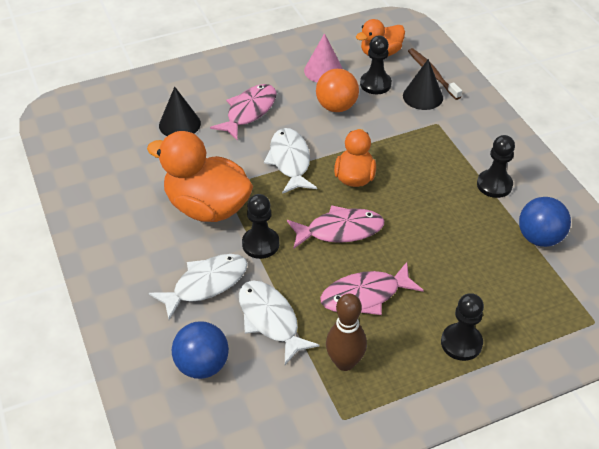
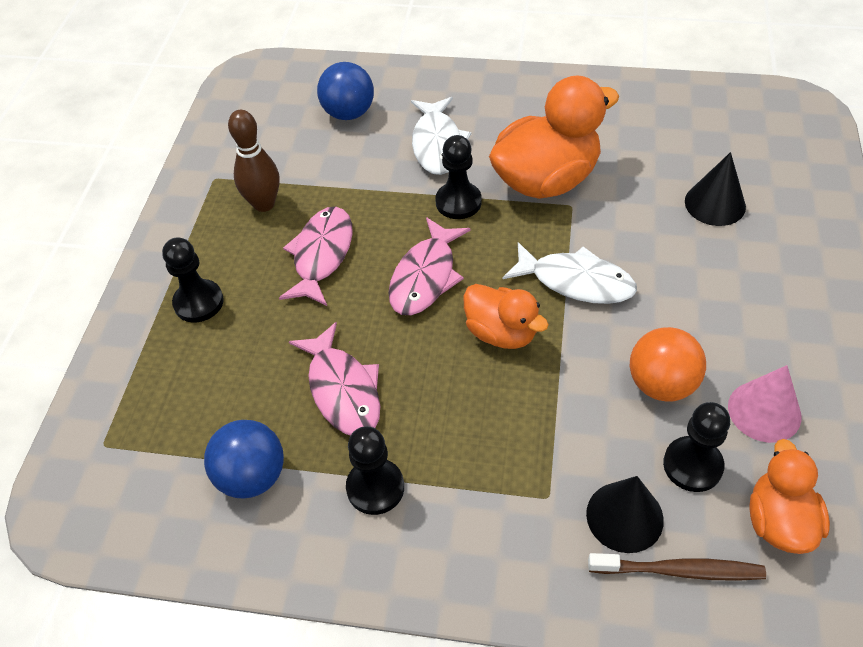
camera: 125 degrees right, 5 degrees up
(249, 111) = (704, 280): pink fish -> pink fish (343, 390)
(270, 320) = (356, 172): white fish -> none

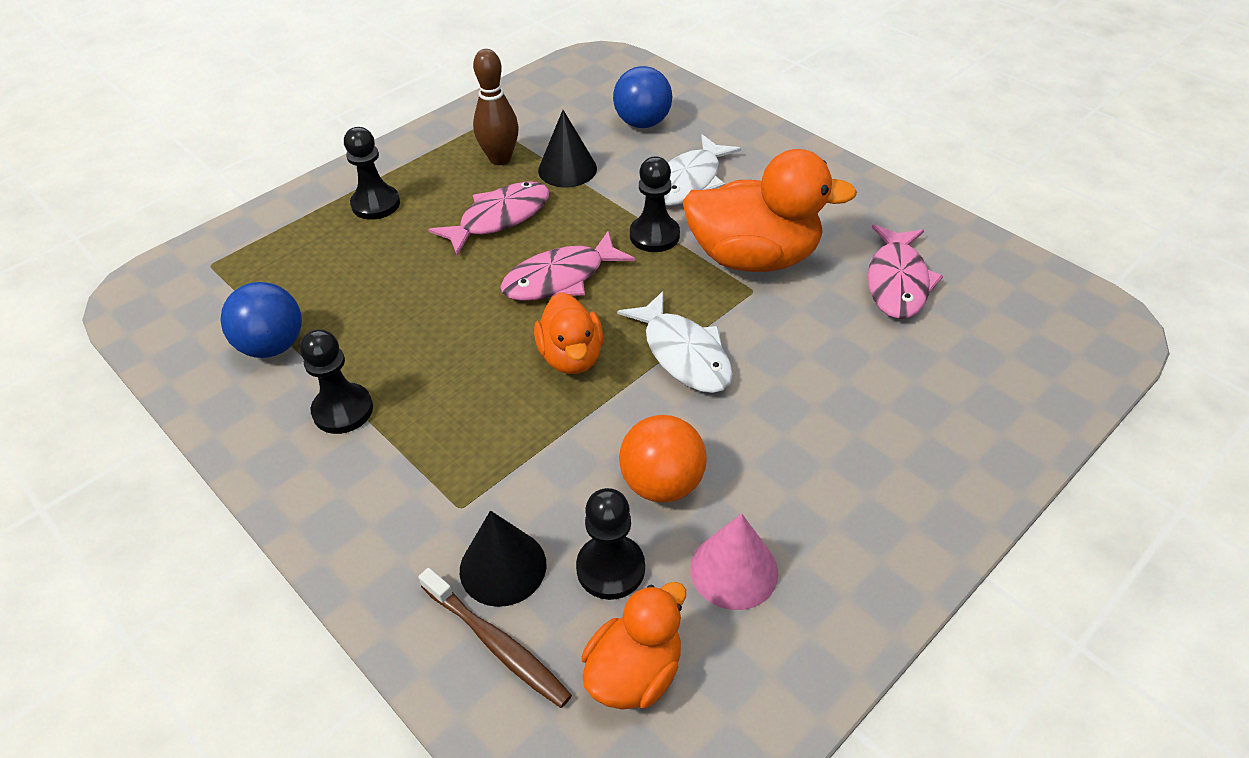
camera: 35 degrees right, 5 degrees down
(343, 390) = (402, 325): pink fish -> pink fish (897, 282)
(715, 204) = (900, 363): black cone -> black cone (567, 169)

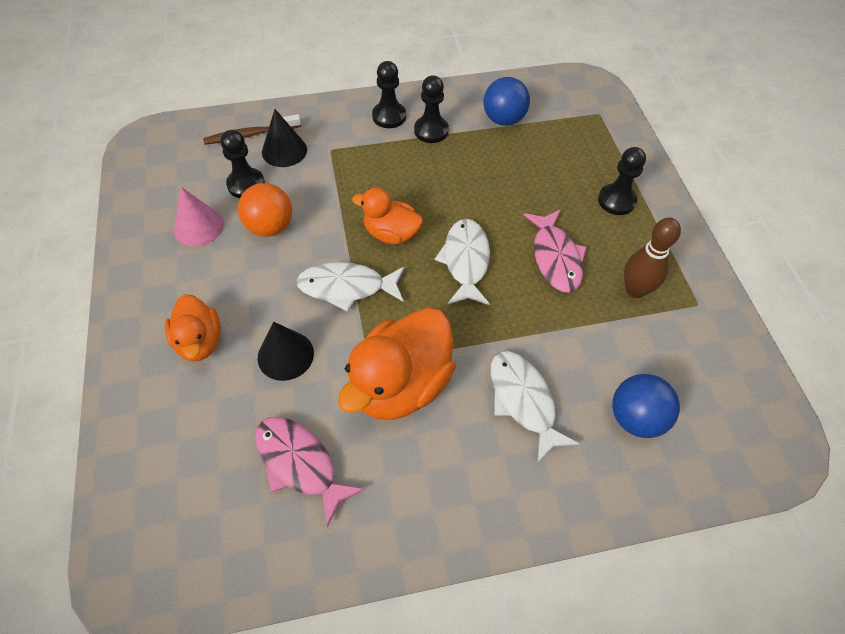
camera: 120 degrees right, 10 degrees up
(560, 278) = (465, 261): pink fish -> white fish
(567, 169) = (594, 326): black cone -> black cone (285, 355)
(634, 672) = (194, 169): orange duck -> orange duck (200, 341)
(654, 235) = (471, 337): black pawn -> black pawn (389, 116)

